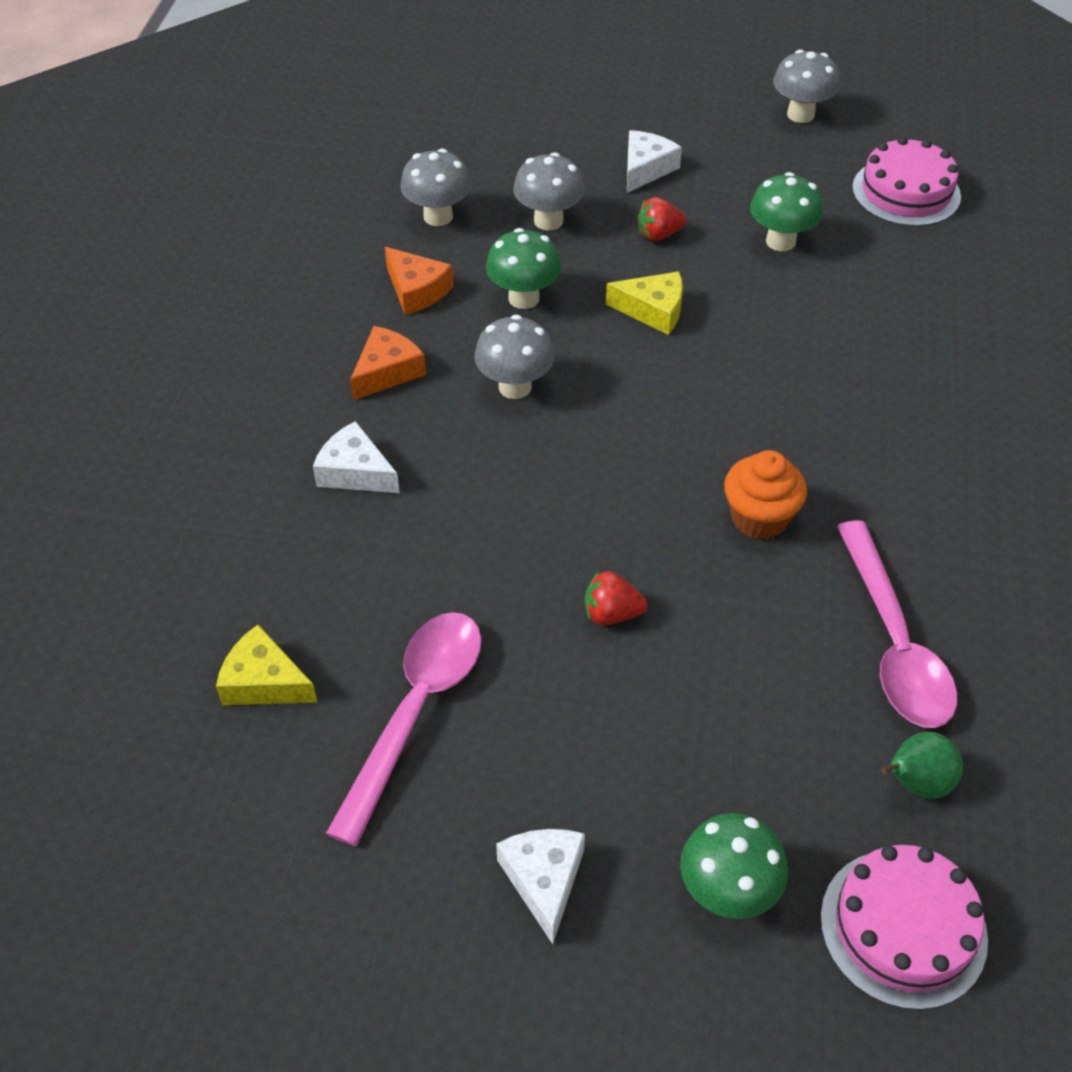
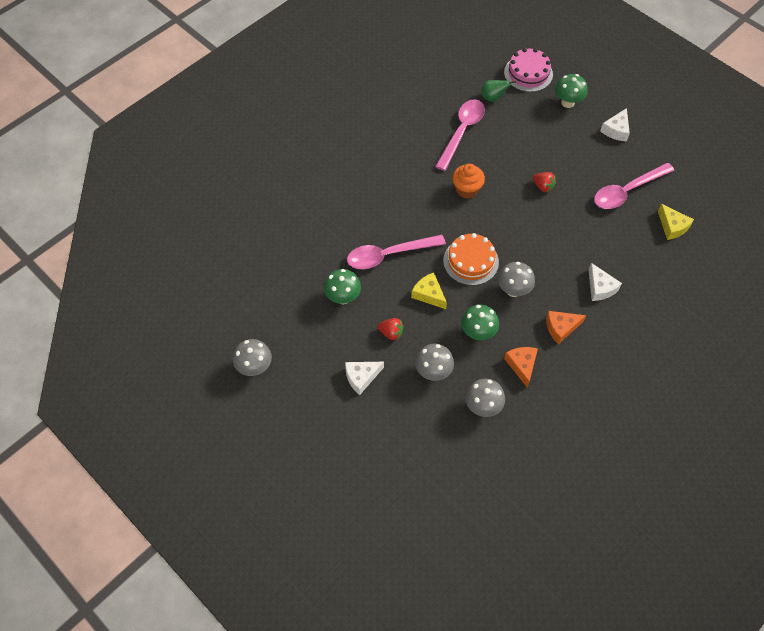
camera: 145 degrees left, 10 degrees up
(630, 394) = (470, 261): none -> orange cake
(778, 332) = (388, 255): none -> pink spoon
(906, 192) = (262, 291): pink cake -> none

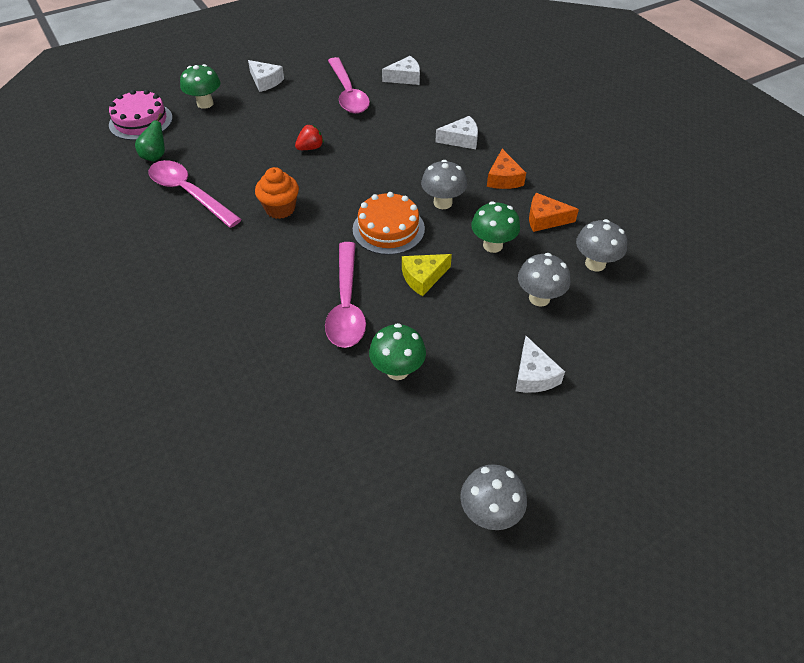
camera: 75 degrees left, 10 degrees down
(391, 333) = (471, 328): red strawberry -> none
(672, 226) = (405, 78): yellow cheese -> white cheese

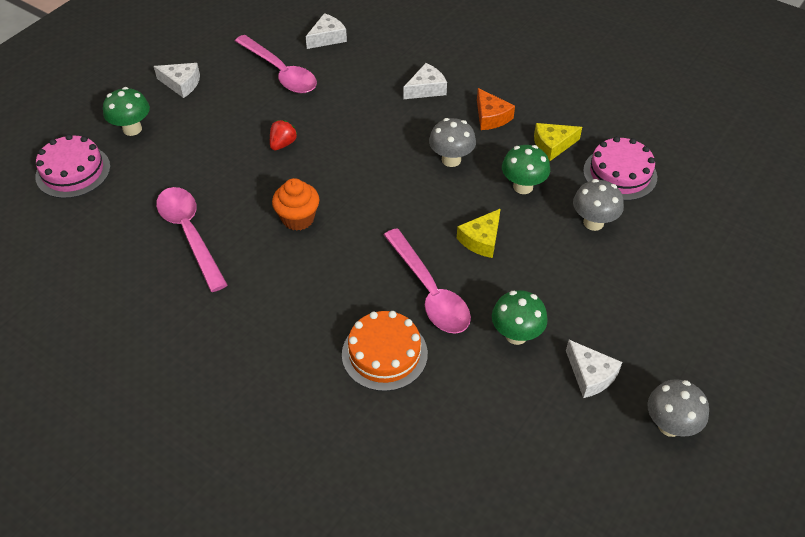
camera: 25 degrees left, 0 degrees up
(155, 156) = (121, 206): green pear -> none
(189, 193) = (190, 234): pink spoon -> pink spoon turned 45 degrees clockwise
(388, 229) = (418, 203): orange cake -> orange cake (384, 354)
(533, 375) = (631, 294): white cheese -> white cheese (590, 375)
(545, 219) = (552, 145): orange cheese -> yellow cheese
(595, 264) = (620, 174): grey mushroom -> pink cake

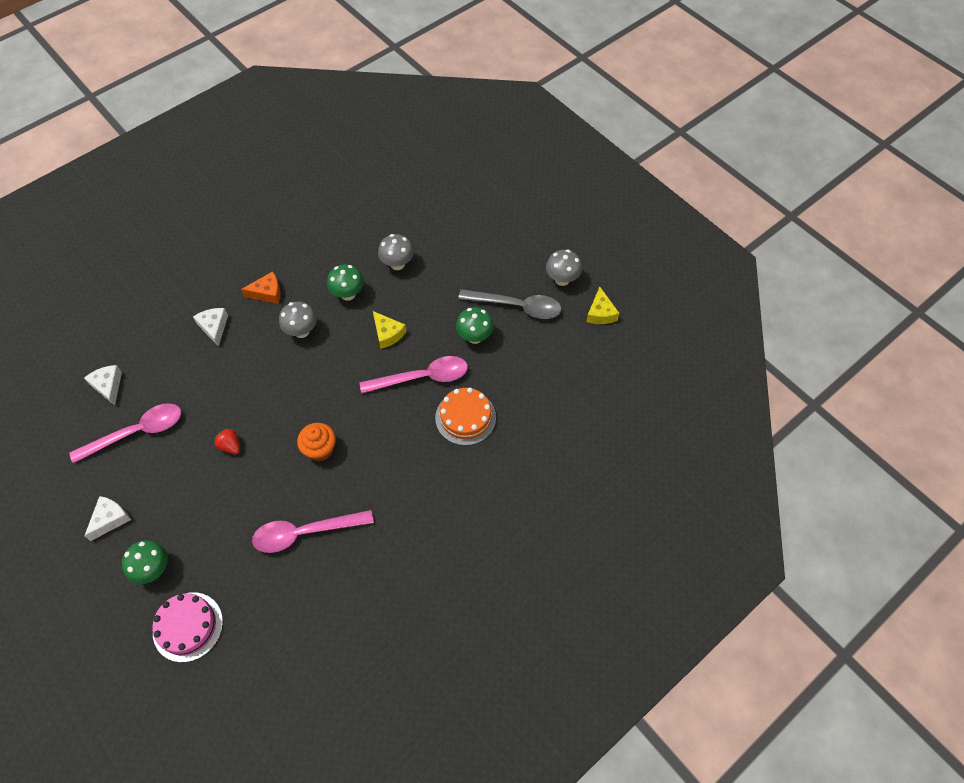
camera: 75 degrees left, 10 degrees up
(552, 145) = (315, 263): yellow cheese -> yellow cheese (600, 313)
(590, 375) = (517, 306): white cheese -> grey spoon
(620, 174) = (359, 234): pink cake -> none

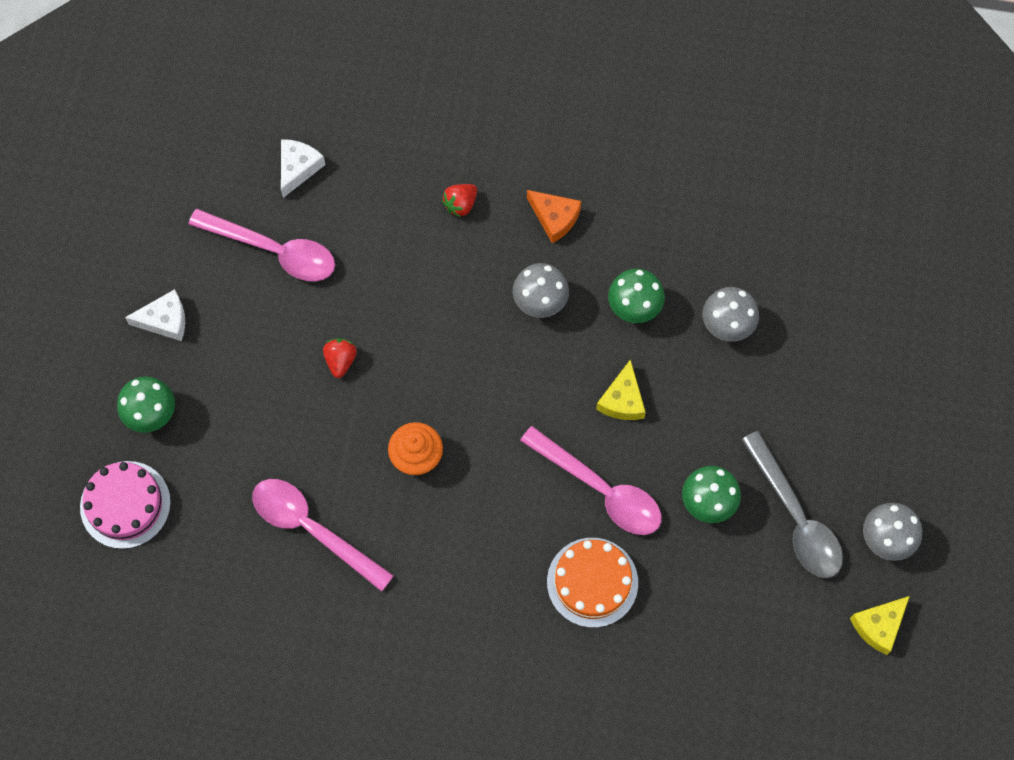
camera: 50 degrees right, 10 degrees up
(214, 327) = (460, 204): white cheese -> red strawberry

